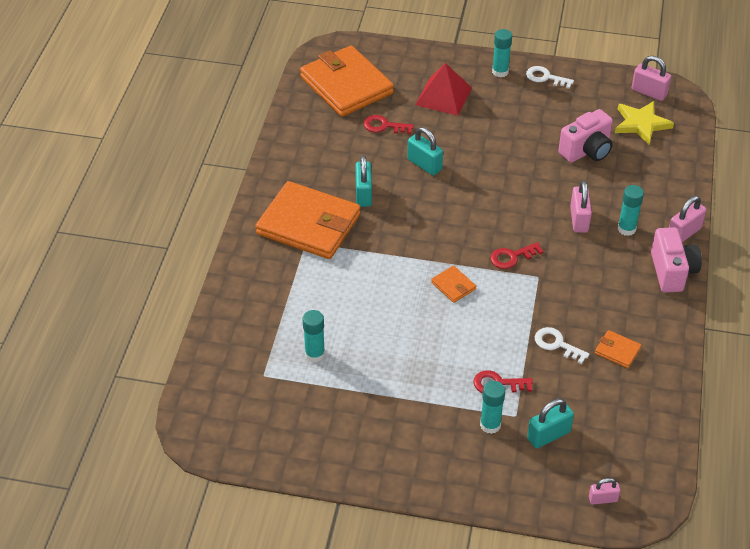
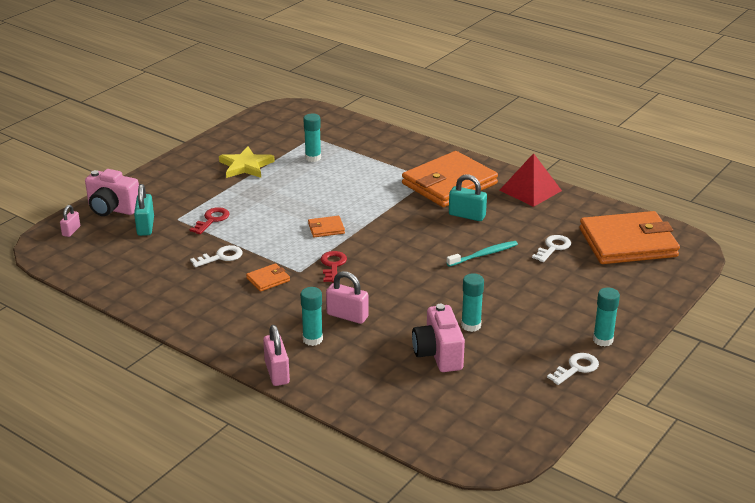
camera: 115 degrees right, 15 degrees down
(384, 126) = (553, 247): red key -> white key
(424, 164) = (484, 254): turquoise padlock -> turquoise toothbrush
(443, 96) = (580, 292): red pyramid -> red pyramid (530, 190)
(490, 425) = (180, 206): turquoise glue stick -> turquoise glue stick (471, 325)
(617, 351) = (185, 283): orange wallet -> orange wallet (268, 279)
(641, 124) = (456, 409): yellow star -> yellow star (246, 166)
(649, 92) = (507, 437): pink padlock -> none
(672, 272) = (238, 346): pink camera -> pink camera (112, 209)

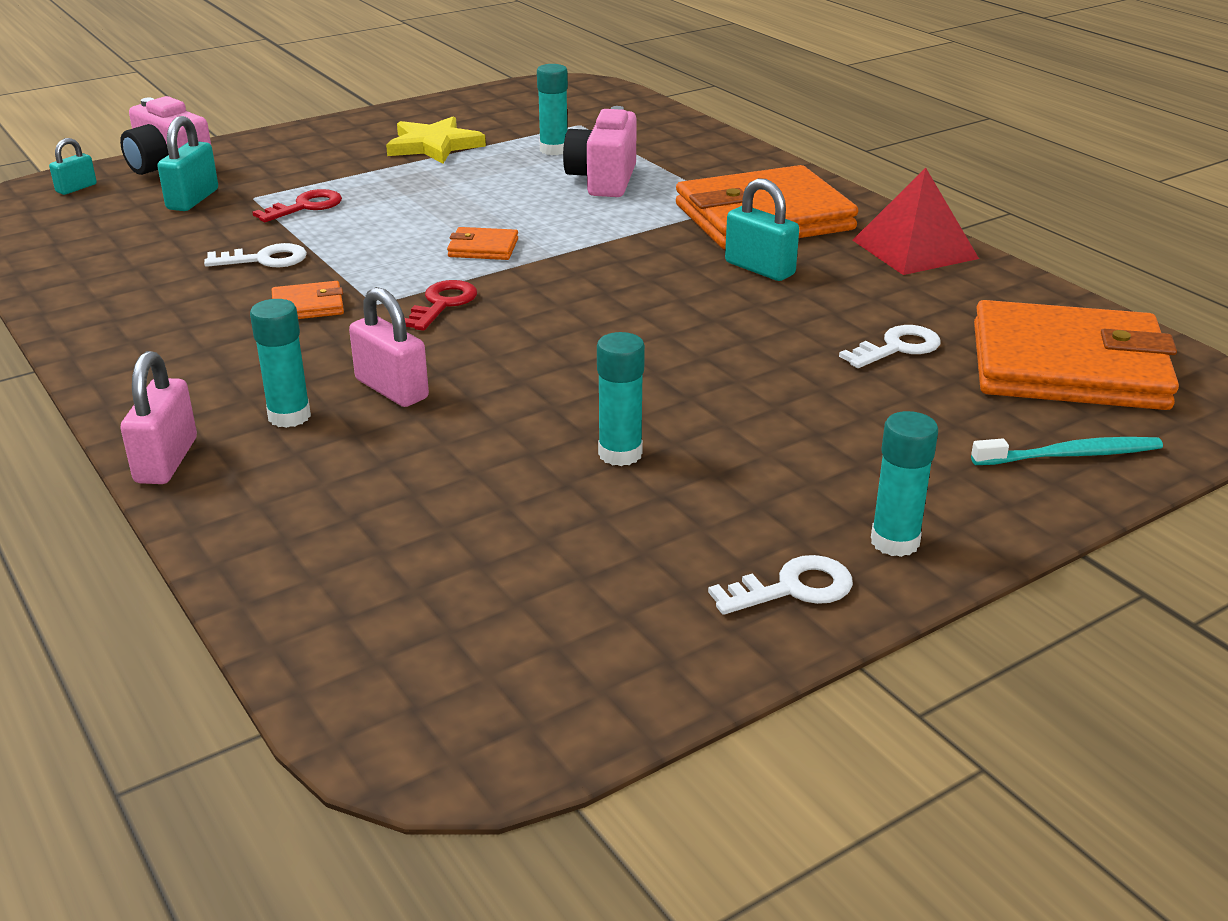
camera: 20 degrees right, 0 degrees up
(71, 231) = (76, 188): pink padlock -> turquoise padlock
(438, 354) = (508, 494): pink camera -> pink camera (603, 180)
(484, 254) = (745, 335): turquoise toothbrush -> turquoise toothbrush (1071, 455)

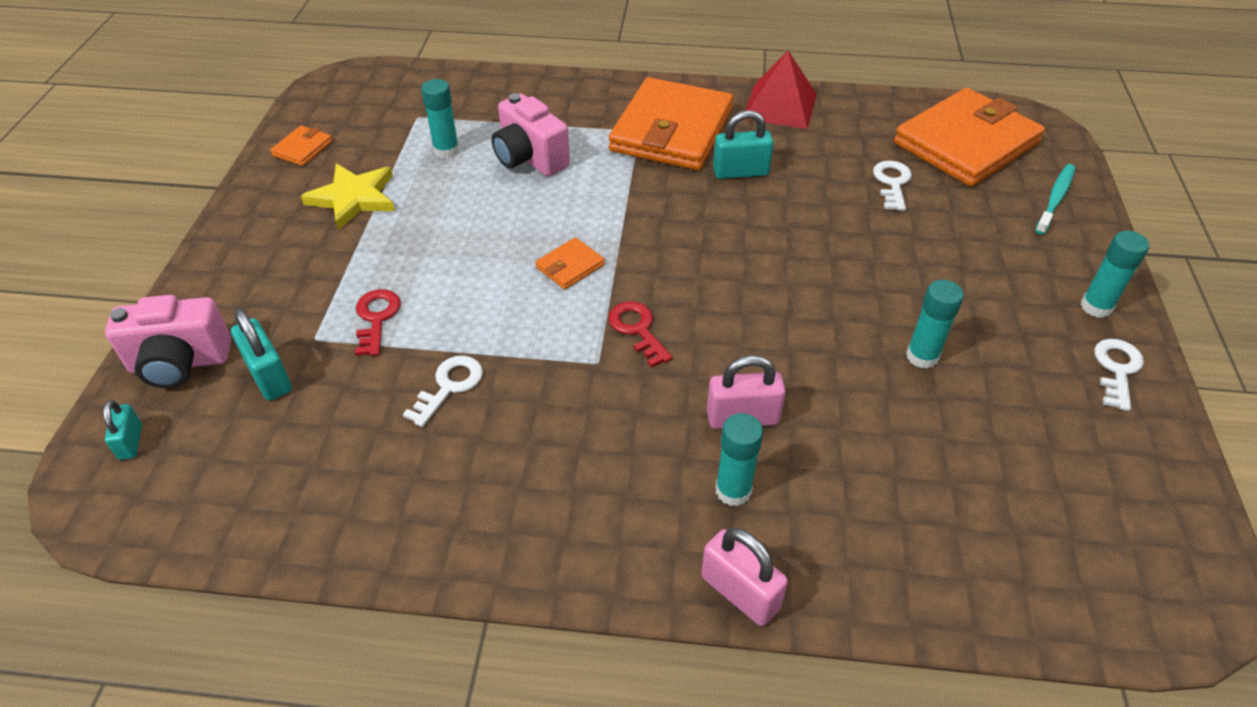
camera: 50 degrees left, 15 degrees up
(308, 306) = (562, 399): orange wallet -> orange wallet (302, 148)

